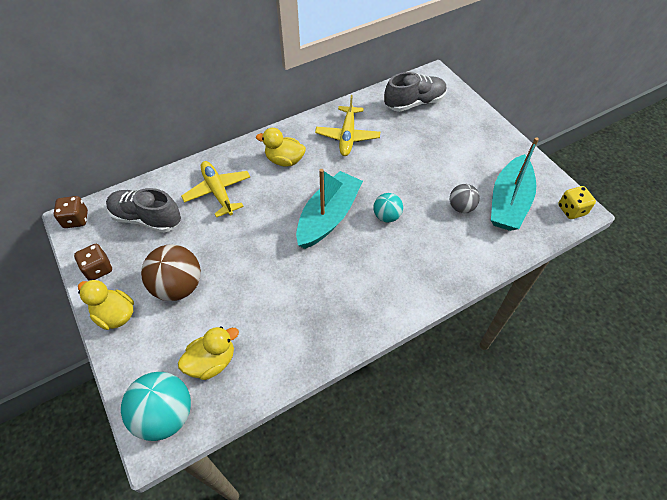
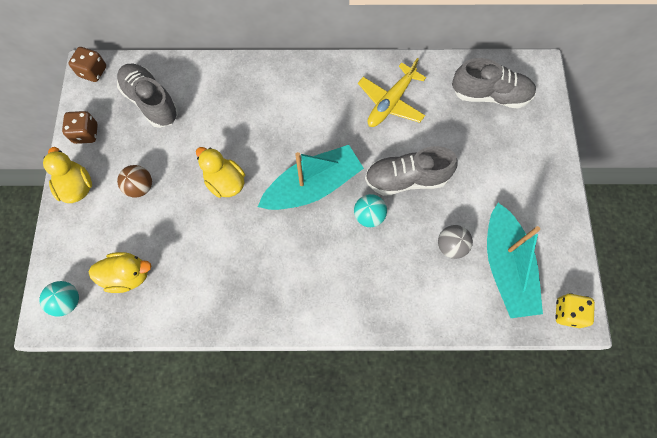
camera: 30 degrees right, 15 degrees up
(165, 415) = (67, 301): turquoise ball -> turquoise ball, size x0.59
(178, 286) = (140, 187): brown ball -> brown ball, size x0.59
(218, 192) = (228, 104): yellow plane -> none
(284, 160) = (310, 100): yellow duck -> yellow duck (225, 182)
(396, 179) = (406, 179): none -> grey shoe
(509, 202) = (506, 267): turquoise boat -> turquoise boat turned 60 degrees counterclockwise

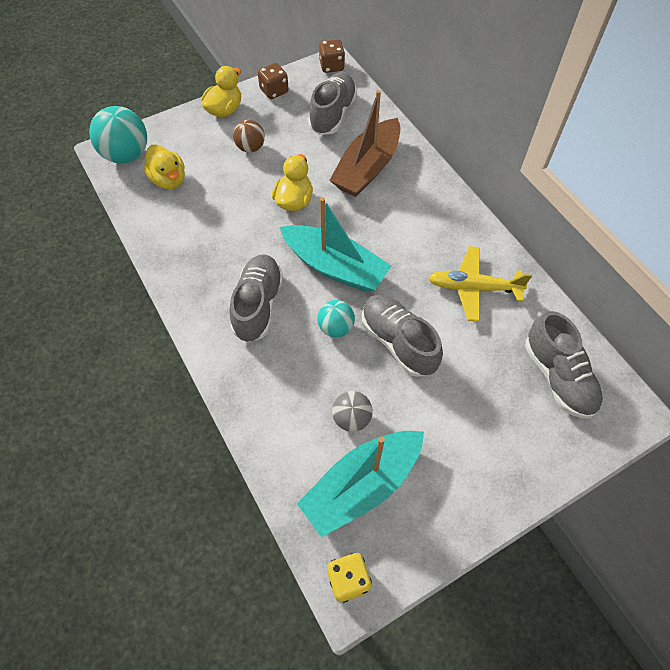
camera: 60 degrees right, 10 degrees down
(67, 301) = (126, 155): turquoise ball -> turquoise ball, size x1.71
(230, 108) = (367, 168): none -> brown boat
(313, 263) = (258, 305): none -> grey shoe

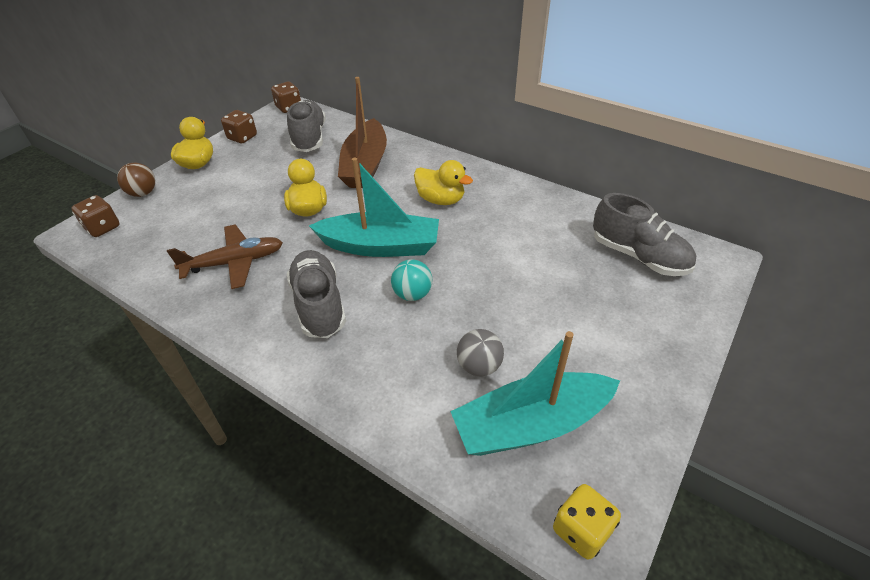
camera: 25 degrees left, 15 degrees down
(126, 155) = (103, 228): turquoise ball -> brown dice
(169, 180) = (163, 233): yellow duck -> yellow duck (441, 200)
(212, 234) = (234, 262): none -> brown plane
(250, 148) = (241, 183): brown ball -> brown ball (143, 193)
(362, 485) = (531, 424): turquoise boat -> turquoise boat turned 45 degrees clockwise
(398, 342) = (481, 283): grey shoe -> none
(473, 288) = (519, 218): yellow plane -> none

